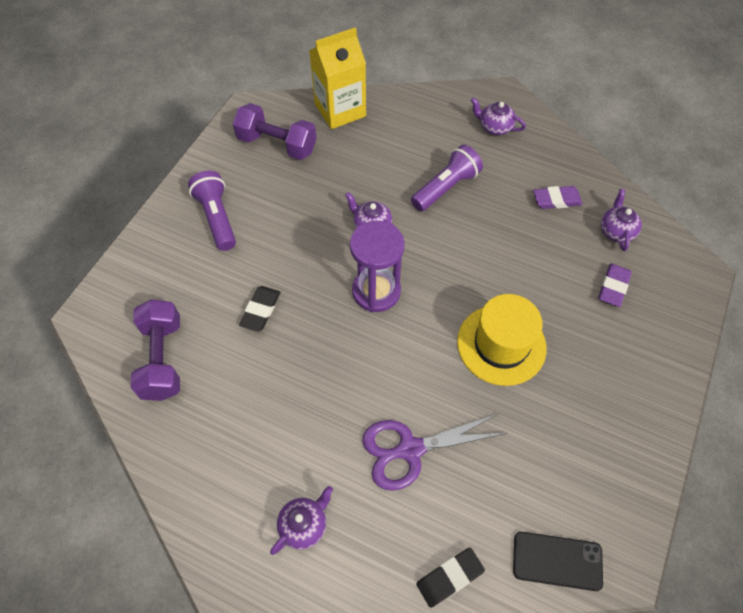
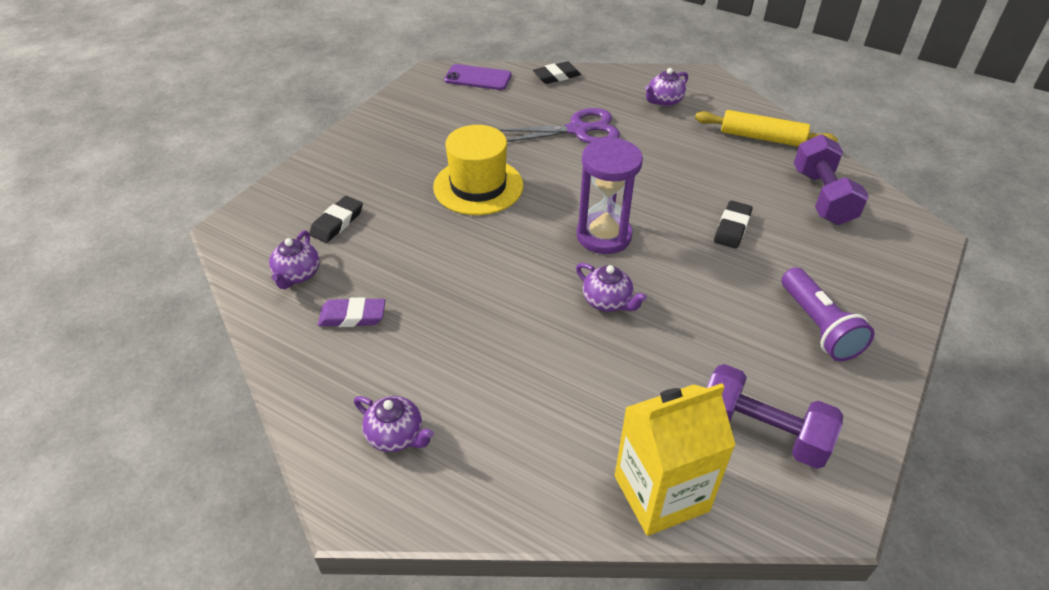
camera: 175 degrees left, 15 degrees down
(196, 454) = (762, 138): none -> yellow rolling pin
(446, 188) = (500, 343): purple flashlight -> none
(557, 560) = (478, 78): black phone -> purple phone
(613, 287) = (337, 222): purple eraser -> black eraser

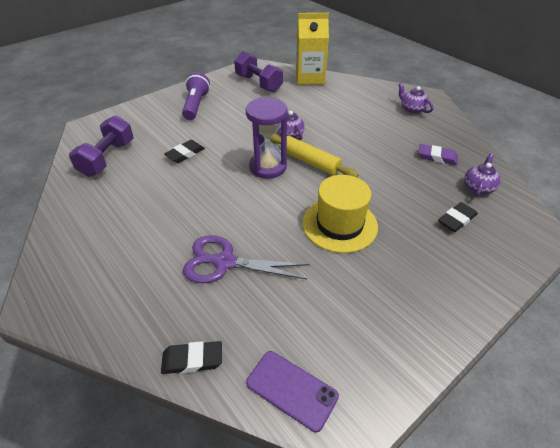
camera: 160 degrees left, 0 degrees up
(664, 101) = (115, 278): purple teapot -> none
(762, 138) = (83, 211): yellow rolling pin -> yellow rolling pin (310, 162)

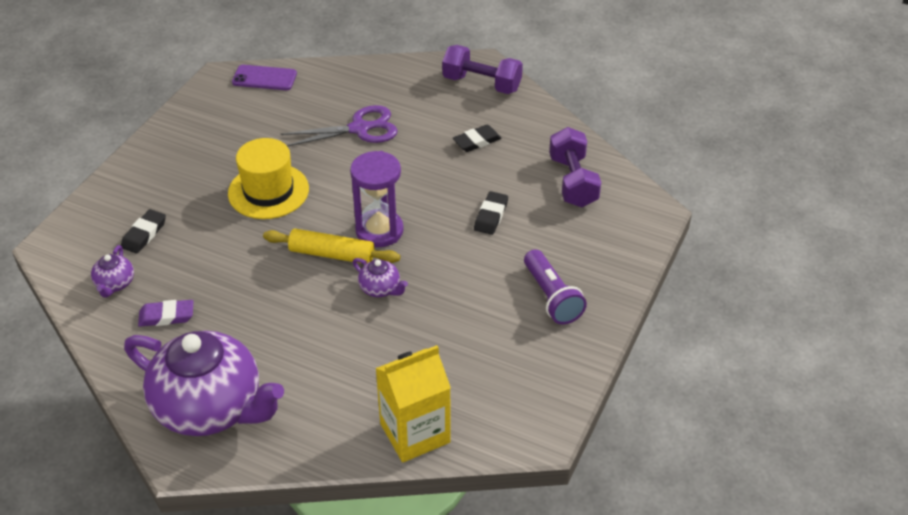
camera: 155 degrees right, 0 degrees up
(192, 360) = (340, 71): black eraser -> black eraser (477, 141)
(258, 83) = (495, 383): purple dumbbell -> purple dumbbell (481, 84)
(412, 109) = (211, 407): purple teapot -> purple teapot, size x2.44

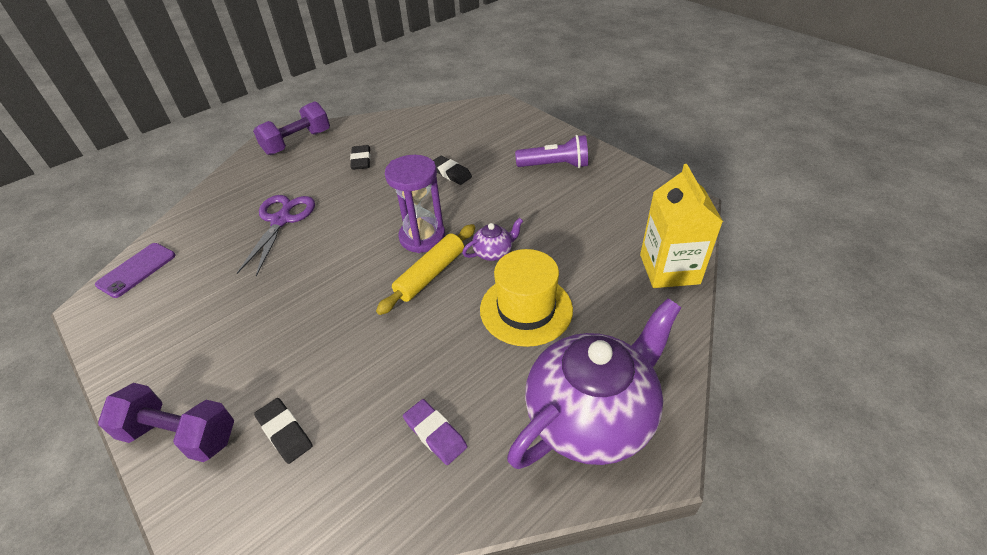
camera: 65 degrees left, 0 degrees up
(115, 284) = (348, 483): purple teapot -> none
(166, 316) = (435, 434): purple eraser -> purple eraser turned 60 degrees counterclockwise
(268, 191) = (308, 302): yellow hat -> yellow hat (526, 309)
(573, 181) = (444, 128): purple dumbbell -> purple dumbbell (180, 434)

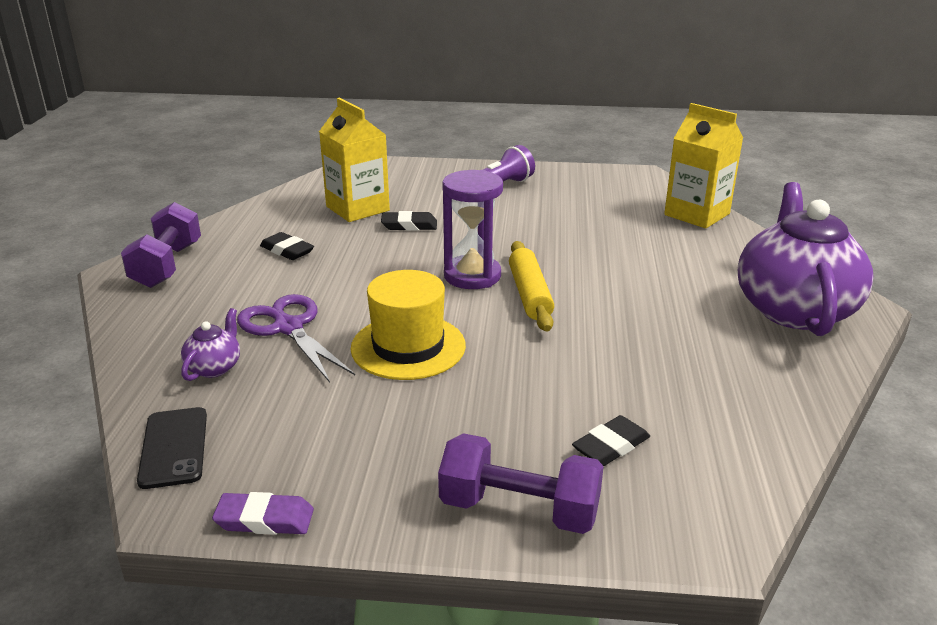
camera: 45 degrees left, 15 degrees down
(137, 270) = (174, 447): purple phone -> black phone
(180, 434) = (519, 509): purple dumbbell -> purple dumbbell turned 45 degrees clockwise
(284, 432) = (611, 446): black eraser -> black eraser turned 45 degrees counterclockwise
(435, 434) = (721, 375): purple eraser -> purple eraser (264, 519)
(443, 144) = (357, 208): none -> yellow carton
(493, 252) = (555, 258): purple teapot -> purple teapot (214, 367)
(526, 309) = (646, 278): yellow hat -> yellow hat (408, 347)

